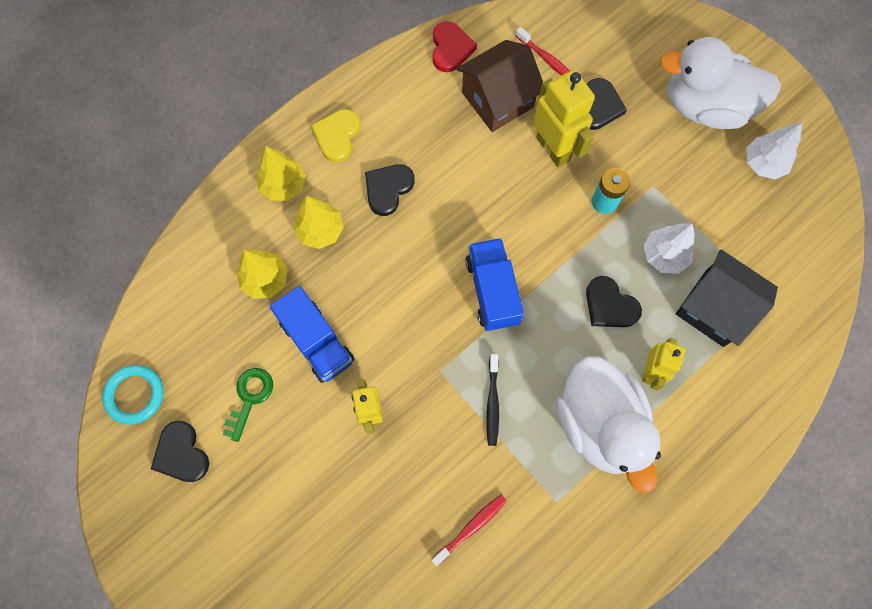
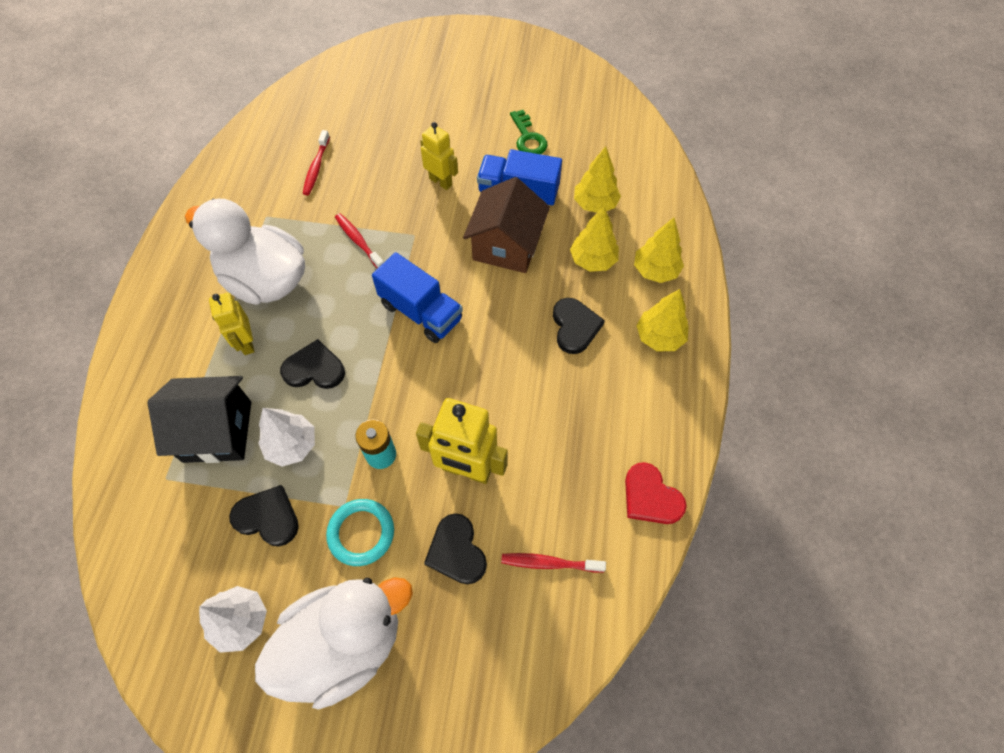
camera: 140 degrees right, 10 degrees down
(135, 395) = (599, 95): turquoise ring -> turquoise ring (361, 533)
(181, 453) = (537, 89): black heart -> black heart (268, 517)
(337, 136) = (659, 337): yellow heart -> yellow tree
(492, 403) = (358, 241): black toothbrush -> red toothbrush
(497, 100) = (558, 478): brown house -> brown house (506, 246)

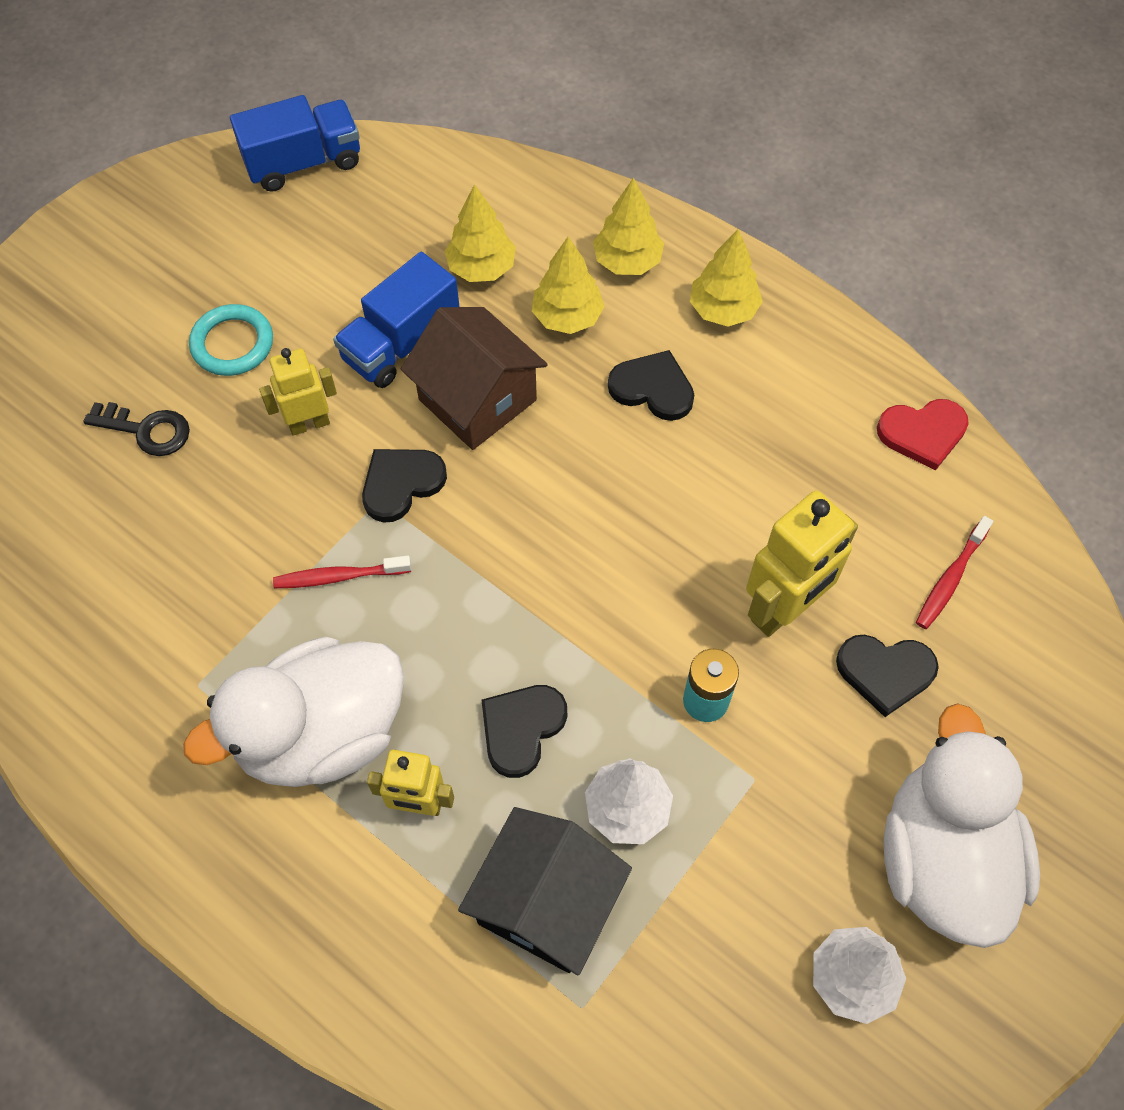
camera: 60 degrees left, 0 degrees up
(268, 517) = (720, 885): black heart -> black heart (401, 484)
(316, 168) = (155, 574): red toothbrush -> none
(361, 533) = (804, 774): turquoise ring -> turquoise ring (232, 344)
(394, 121) = (146, 430): none -> black key
(421, 312) = (515, 552): blue truck -> blue truck (303, 163)
(528, 138) = (313, 283): green key -> none

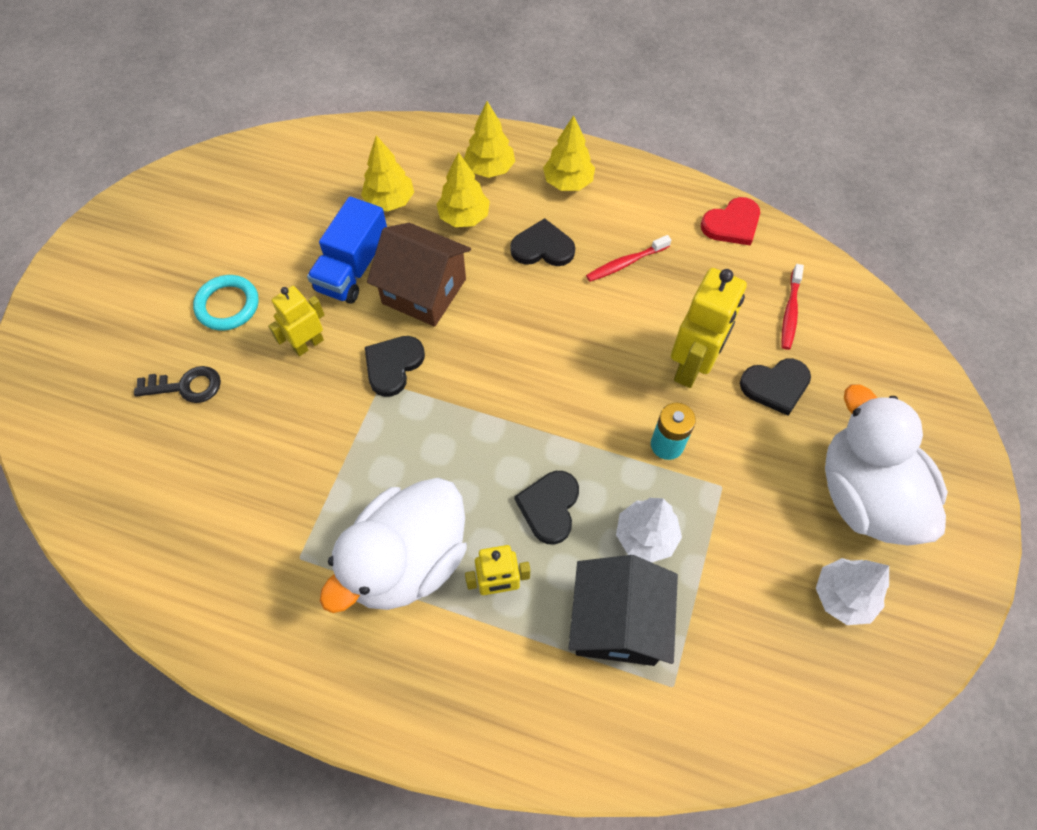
camera: 20 degrees left, 0 degrees up
(303, 163) = (230, 165): blue truck -> none
(339, 576) = (374, 445): red toothbrush -> red toothbrush (625, 263)

